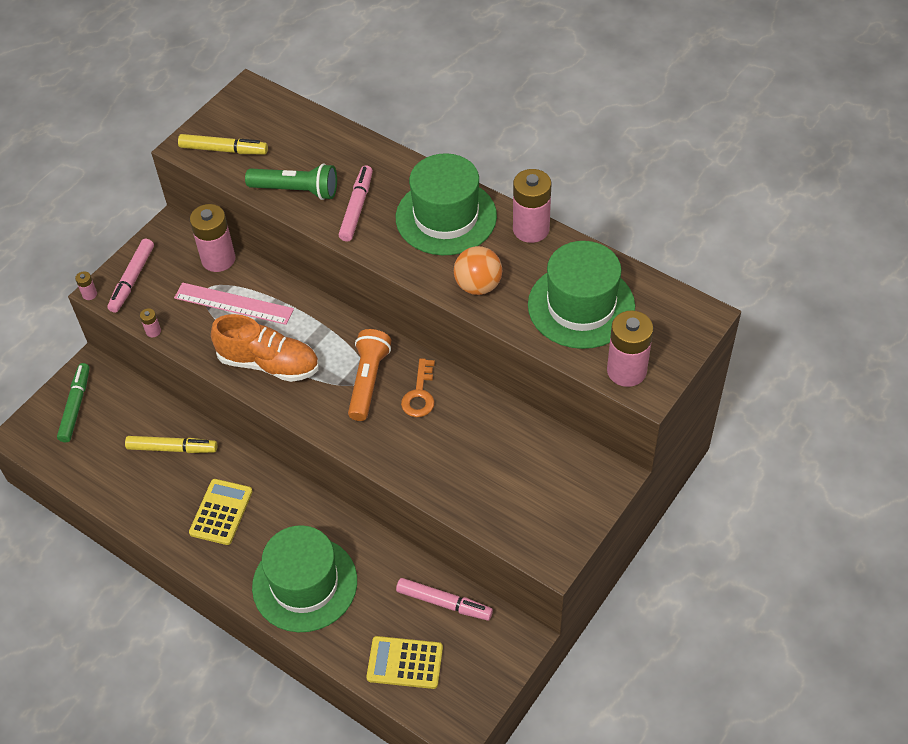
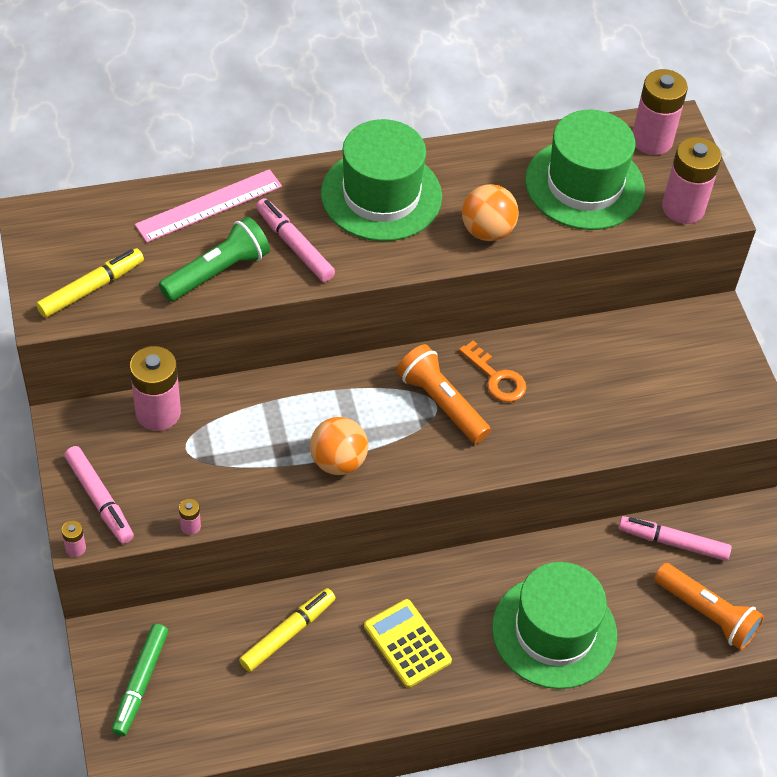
camera: 55 degrees left, 0 degrees up
(76, 406) = (140, 683): green marker -> green marker turned 120 degrees counterclockwise
(233, 303) = (230, 439): pink ruler -> pink ruler (209, 205)
(269, 363) = (338, 461): orange shoe -> orange ball
(405, 663) = (707, 614): yellow calculator -> orange flashlight
(444, 603) = (673, 542): pink marker -> pink marker turned 135 degrees counterclockwise
(531, 229) = (462, 153): pink battery -> pink battery (651, 140)

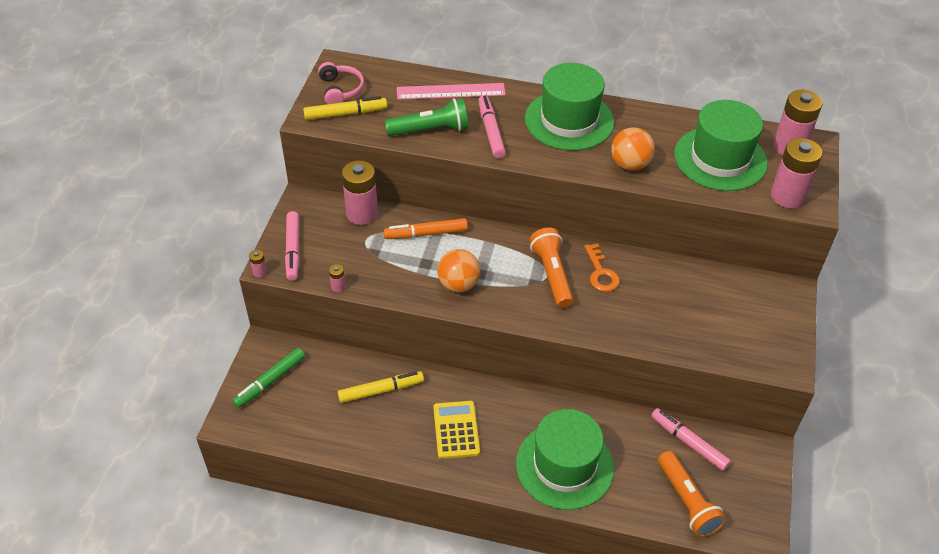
camera: 30 degrees right, 5 degrees down
(61, 255) = (340, 90): none -> pink headphones
(257, 408) = (426, 233): none -> orange marker

